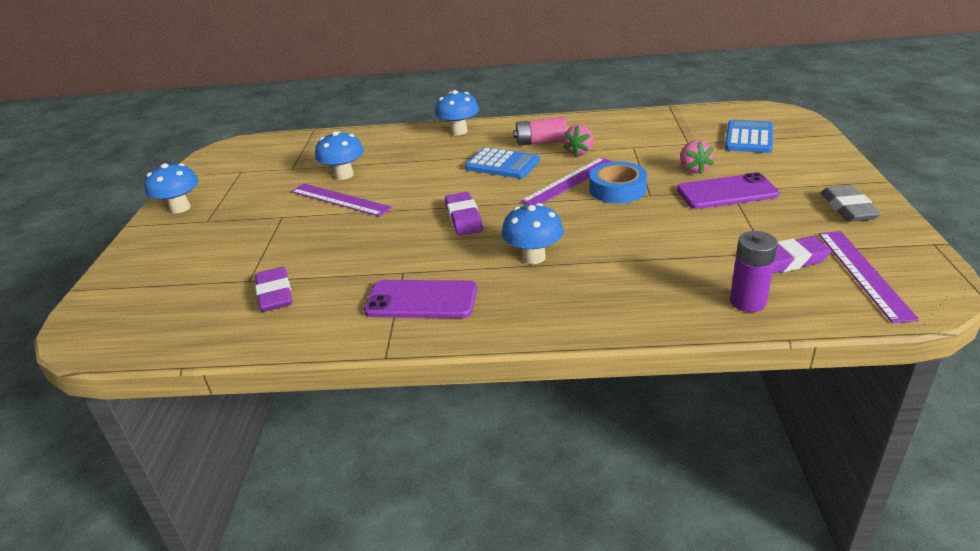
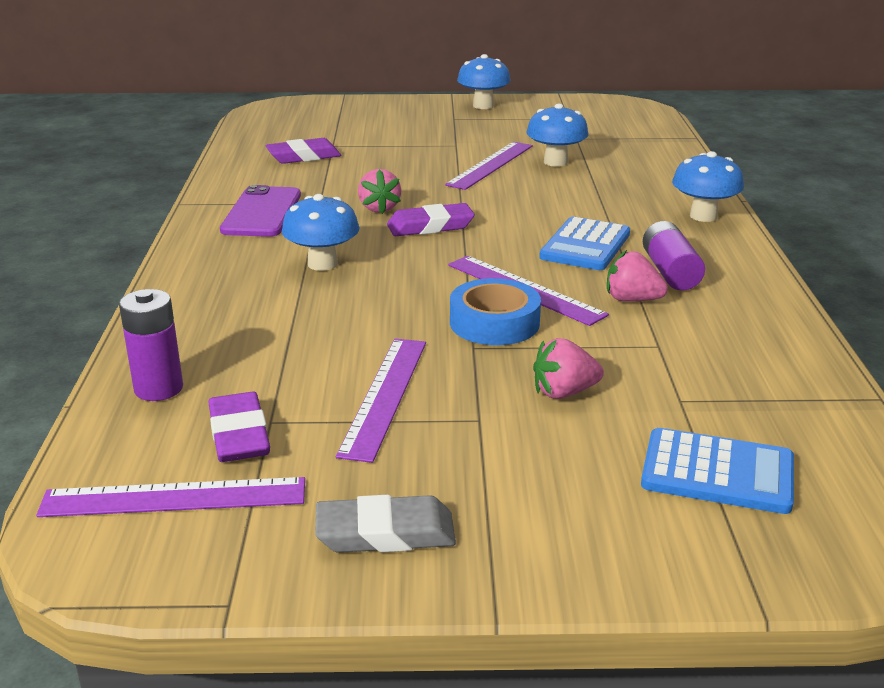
camera: 85 degrees right, 5 degrees down
(423, 242) = (379, 208): none -> pink strawberry
(541, 142) = (670, 272): pink battery -> purple battery
(719, 218) = (385, 396): none -> purple ruler
(726, 192) = (470, 414): purple phone -> none

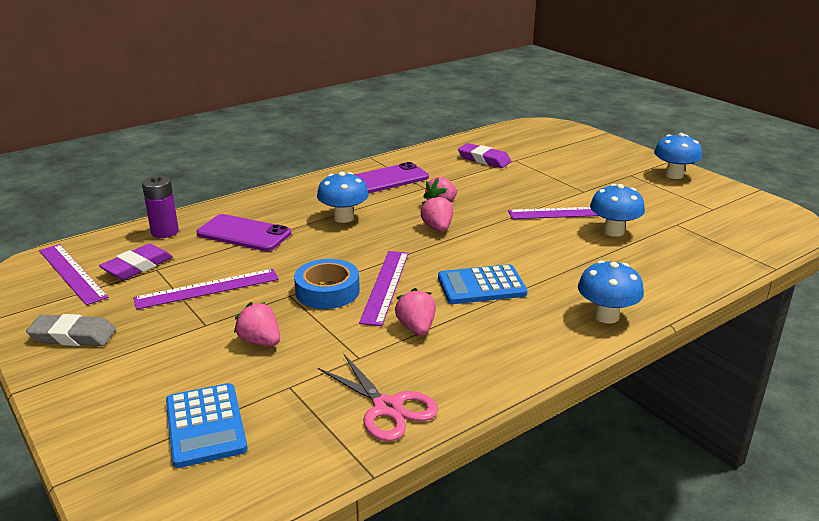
camera: 55 degrees right, 0 degrees up
(263, 333) = (244, 234): none -> purple phone
(385, 533) = (73, 335): grey eraser -> grey eraser turned 45 degrees counterclockwise
(430, 226) = (437, 228): purple eraser -> pink strawberry
(670, 272) = (481, 330): purple battery -> none
(769, 357) = (387, 408): none -> pink scissors

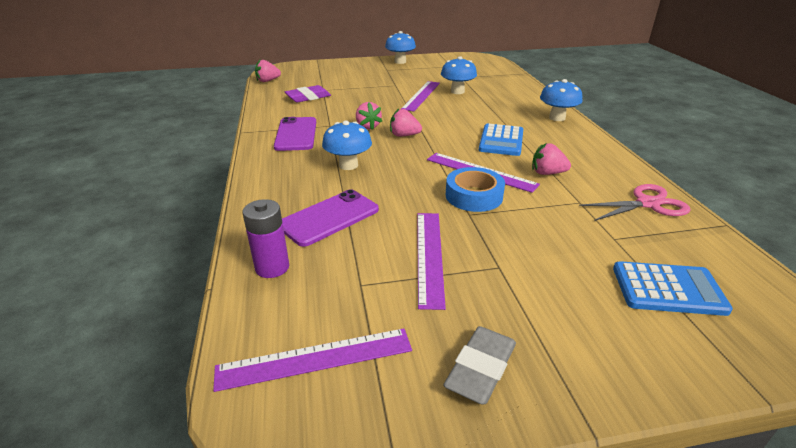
camera: 65 degrees left, 5 degrees up
(137, 266) = (343, 298): purple eraser -> none
(260, 341) = (542, 241): pink strawberry -> pink strawberry (268, 81)

